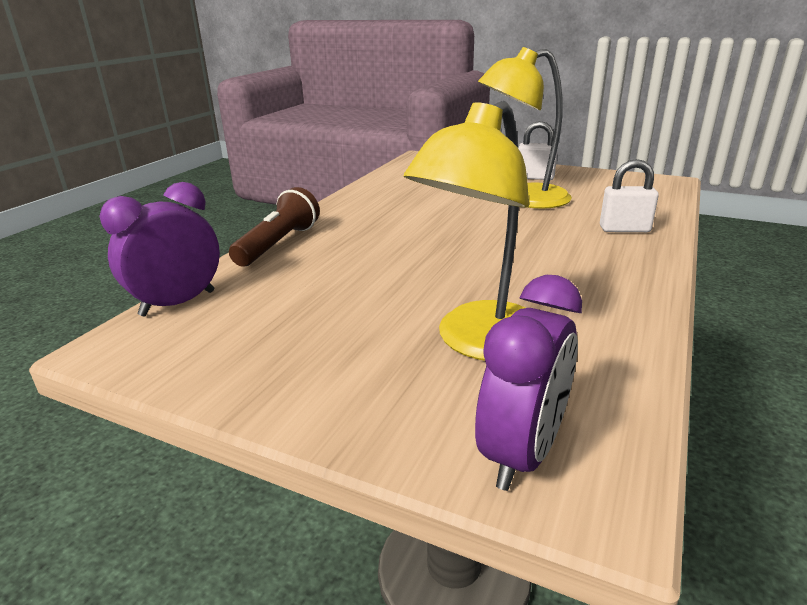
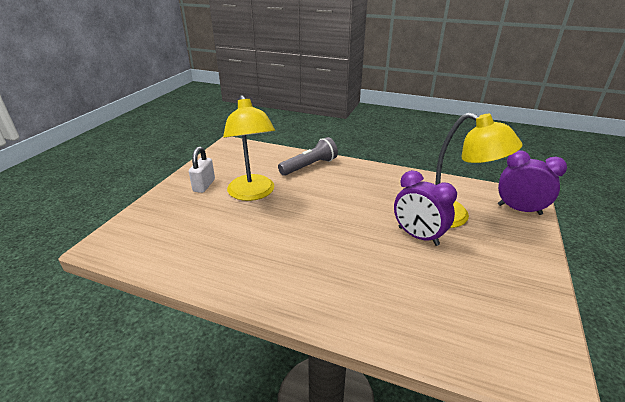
camera: 95 degrees left, 5 degrees up
(178, 303) = (477, 361): purple clock -> purple clock (418, 236)
(279, 244) = (349, 320): brown flashlight -> none
(624, 229) = (309, 166): white padlock -> grey flashlight

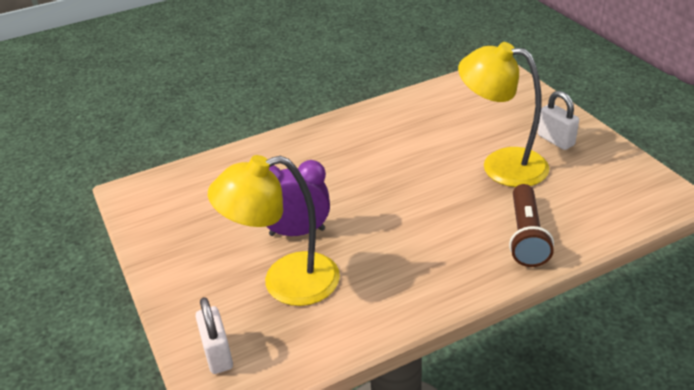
camera: 135 degrees right, 5 degrees up
(309, 166) = (526, 236): grey flashlight -> brown flashlight
(519, 209) = (217, 354): purple clock -> white padlock

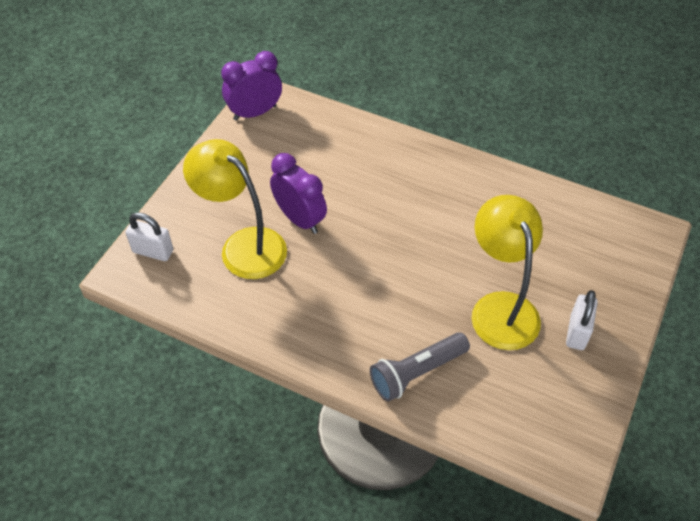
camera: 50 degrees right, 15 degrees up
(142, 205) = (255, 113): none -> purple clock
(217, 354) = (153, 251): white padlock -> white padlock turned 75 degrees clockwise
(526, 236) = (416, 372): brown flashlight -> grey flashlight

